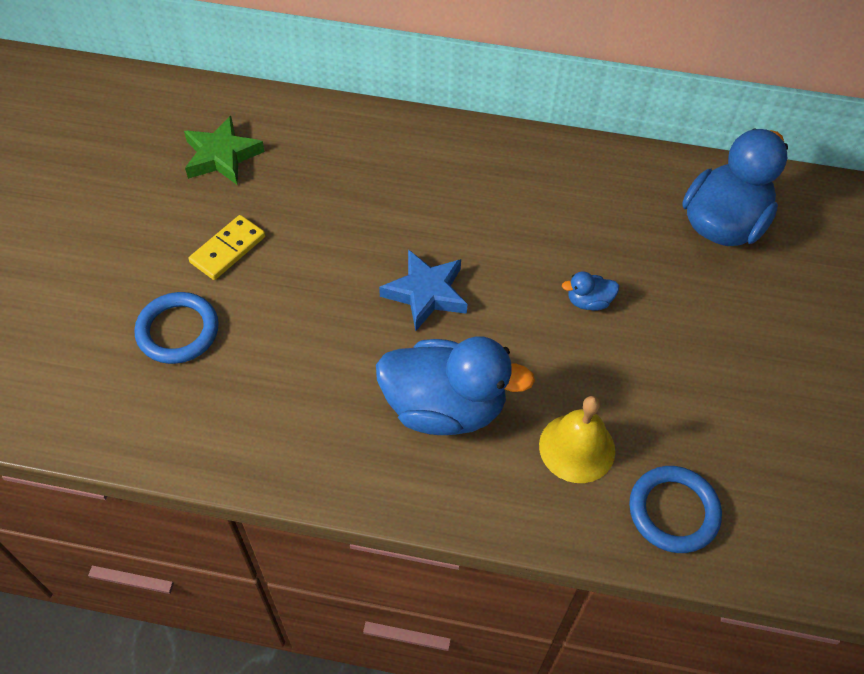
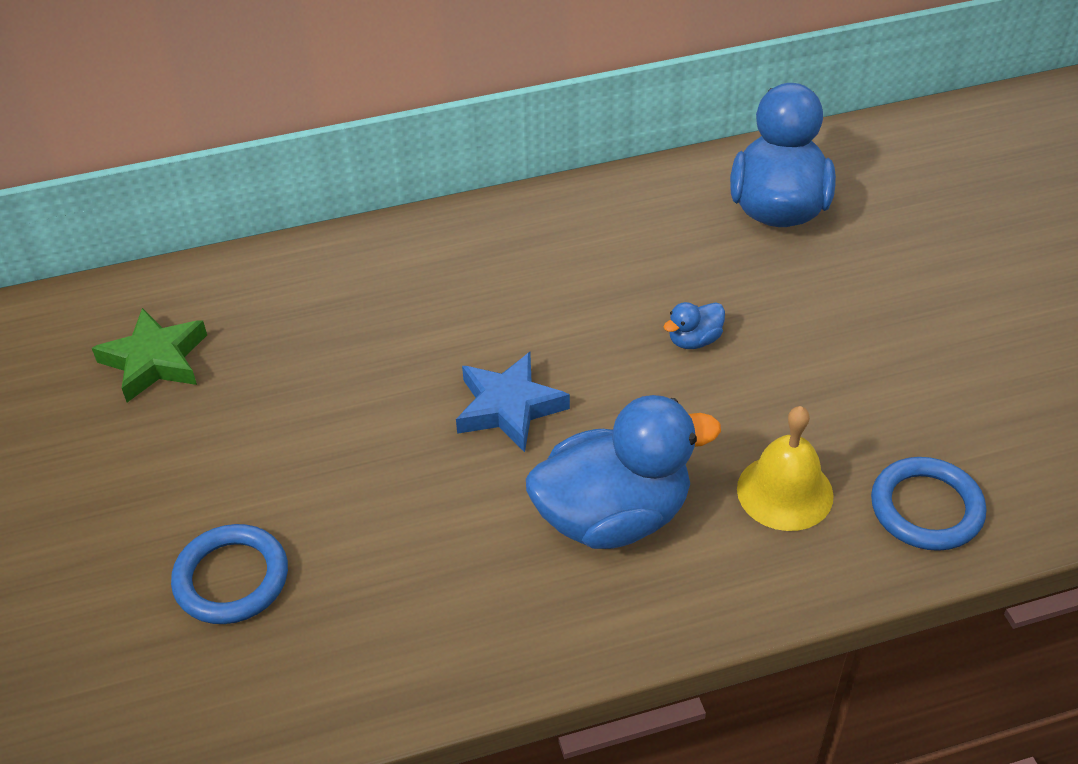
camera: 25 degrees left, 10 degrees down
(228, 249) = (234, 460): yellow domino -> none

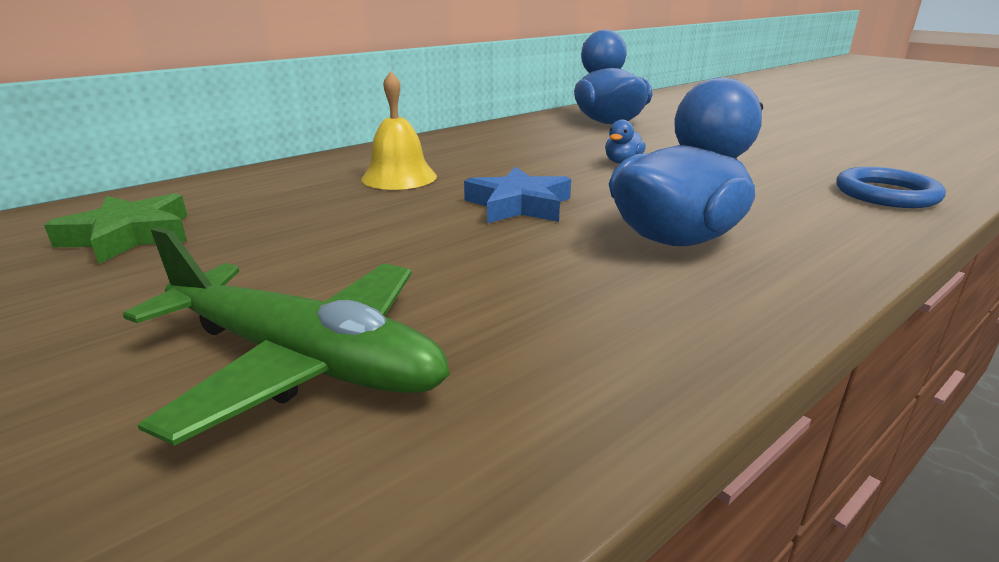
camera: 25 degrees left, 20 degrees down
(231, 578) = (302, 360): blue ring -> green plane
(785, 492) = (785, 204): yellow bell -> yellow bell (399, 177)

